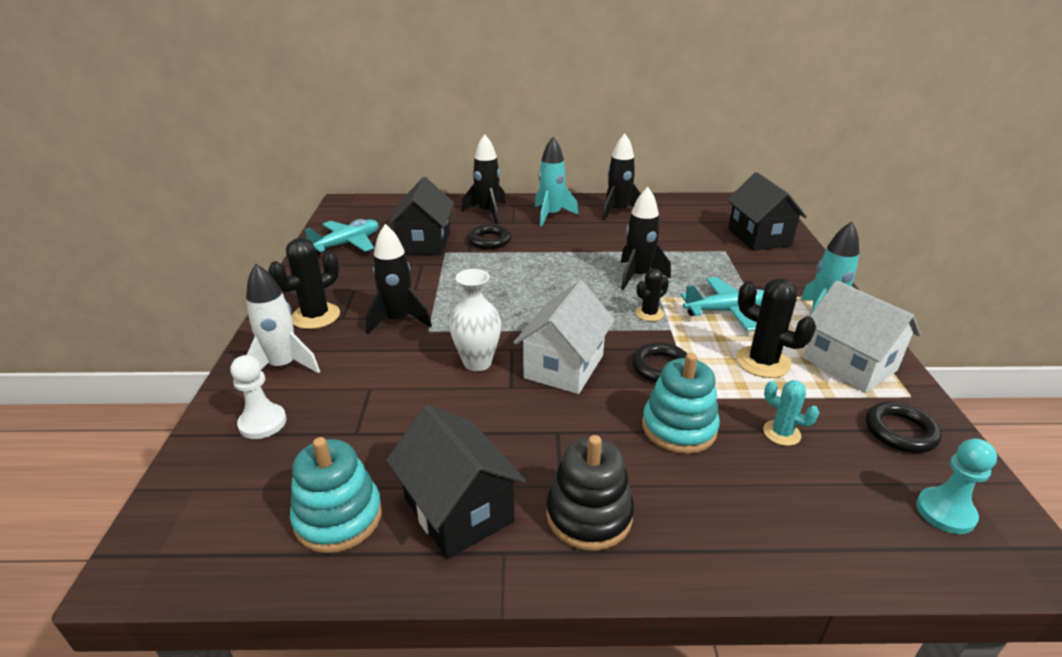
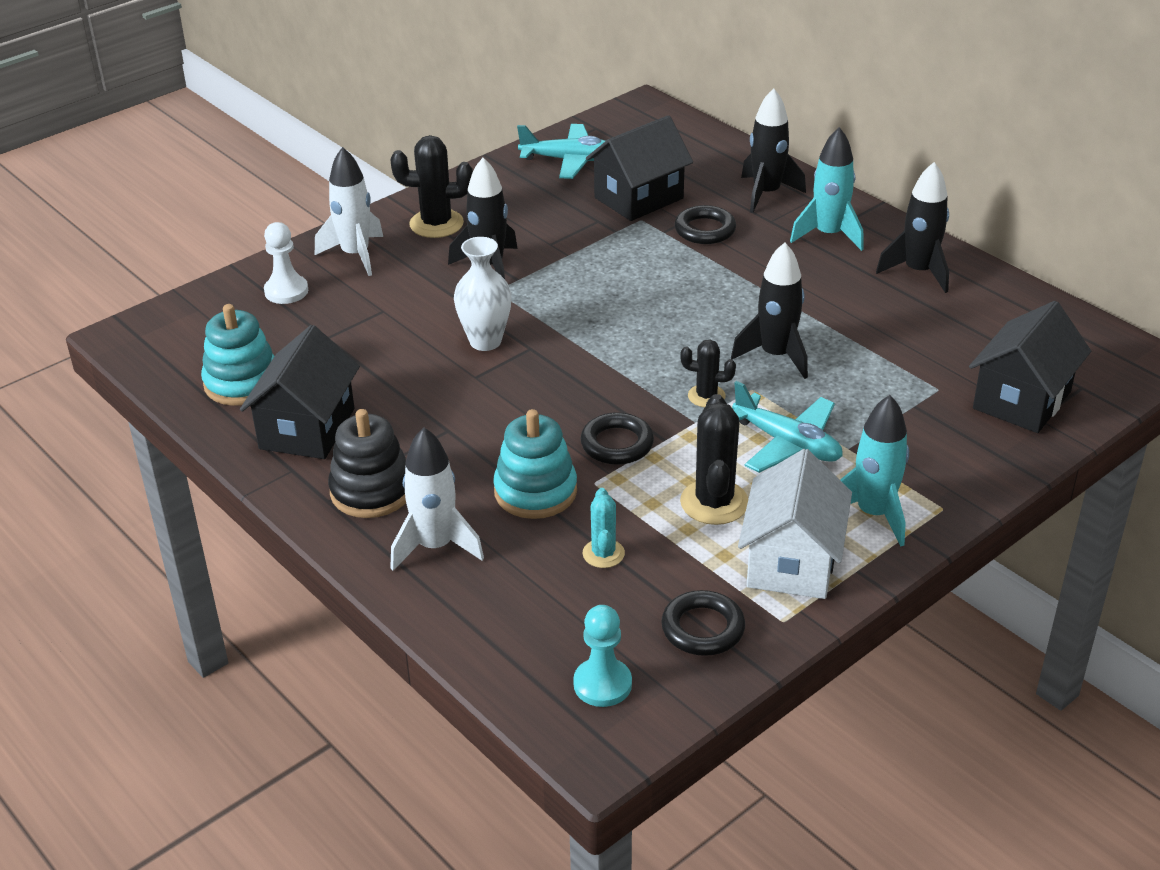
camera: 50 degrees right, 5 degrees up
(564, 366) = (542, 389): white house -> none
(700, 516) = (435, 546): none -> white rocket

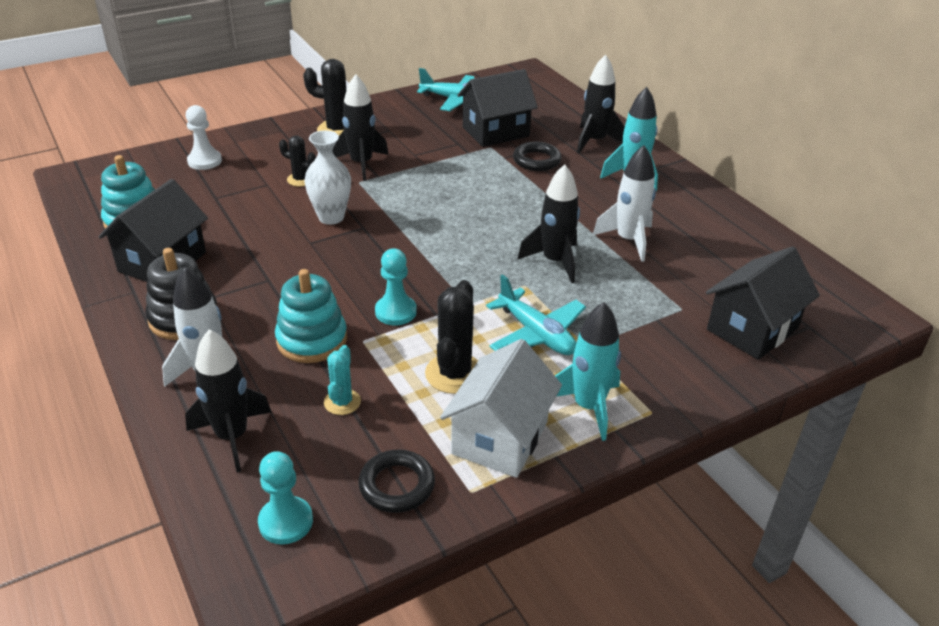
camera: 10 degrees right, 0 degrees up
(355, 255) = (268, 143): white rocket -> white rocket (628, 240)
(617, 444) = (395, 312): black ring -> turquoise pawn
(706, 396) = (485, 285): black cactus -> black cactus (300, 179)
(918, 272) = (696, 214): black rocket -> black rocket (232, 436)

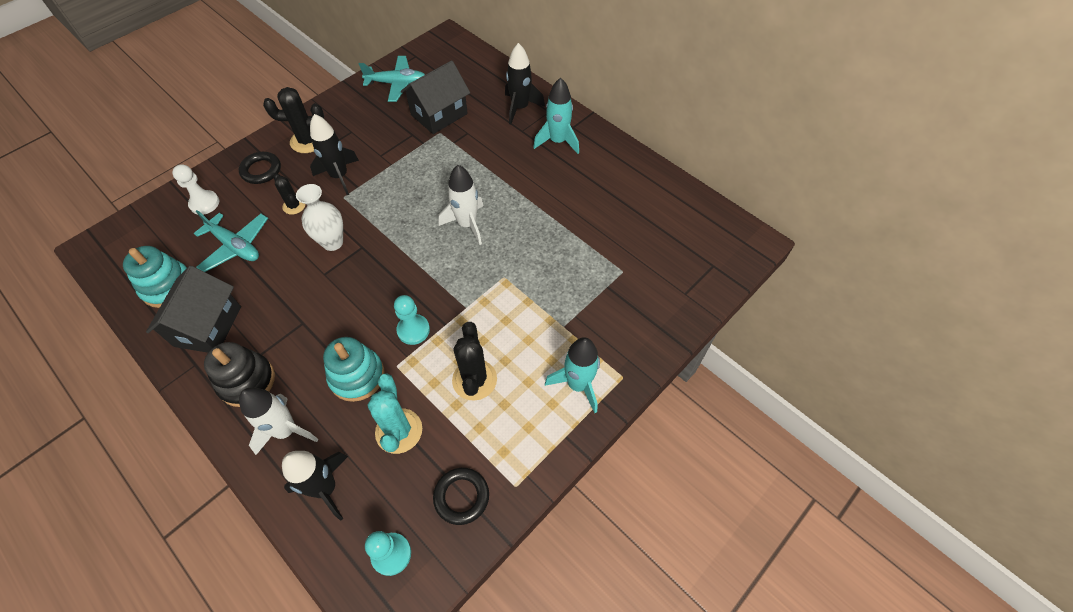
camera: 15 degrees left, 20 degrees up
(300, 179) = (294, 206): black cactus -> black cactus turned 45 degrees clockwise
(342, 402) = (399, 431): turquoise cactus -> turquoise cactus, size x1.67
(500, 438) = (523, 431): white house -> none
(536, 160) = (480, 140): black ring -> black ring (261, 170)
(536, 334) = (524, 324): turquoise plane -> turquoise plane (235, 246)
(555, 261) = (520, 247): black rocket -> none
(628, 240) = (569, 211): white rocket -> white rocket (467, 224)
(752, 329) = (675, 279): black house -> none

